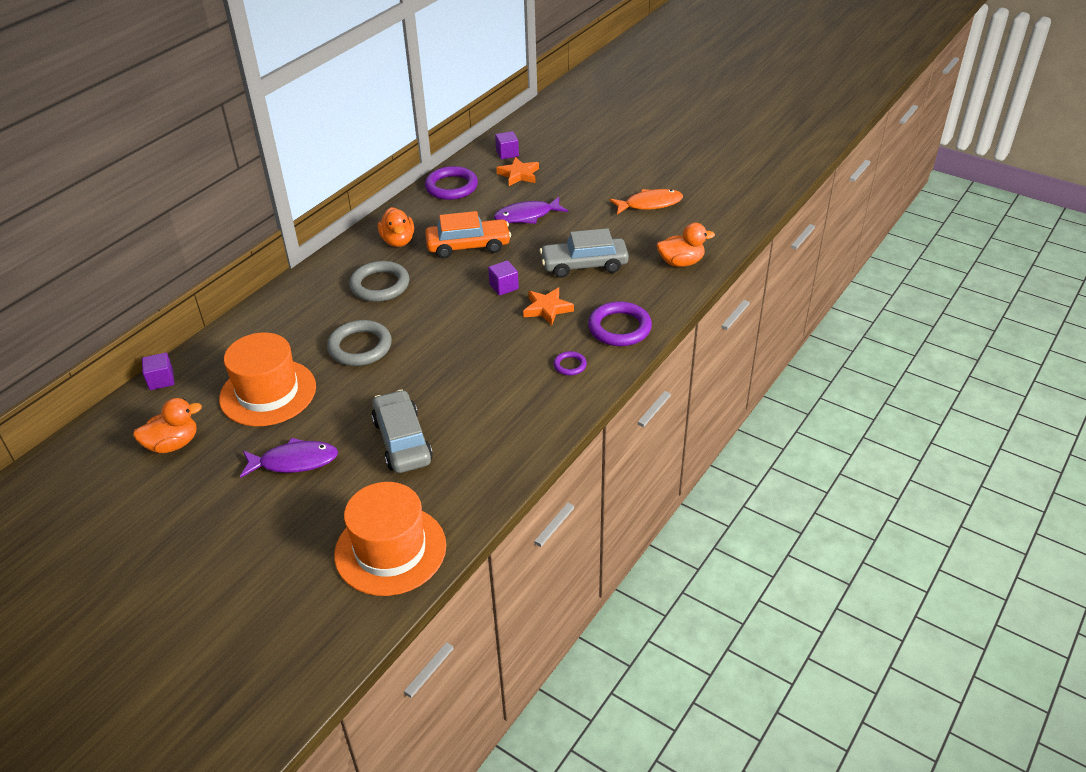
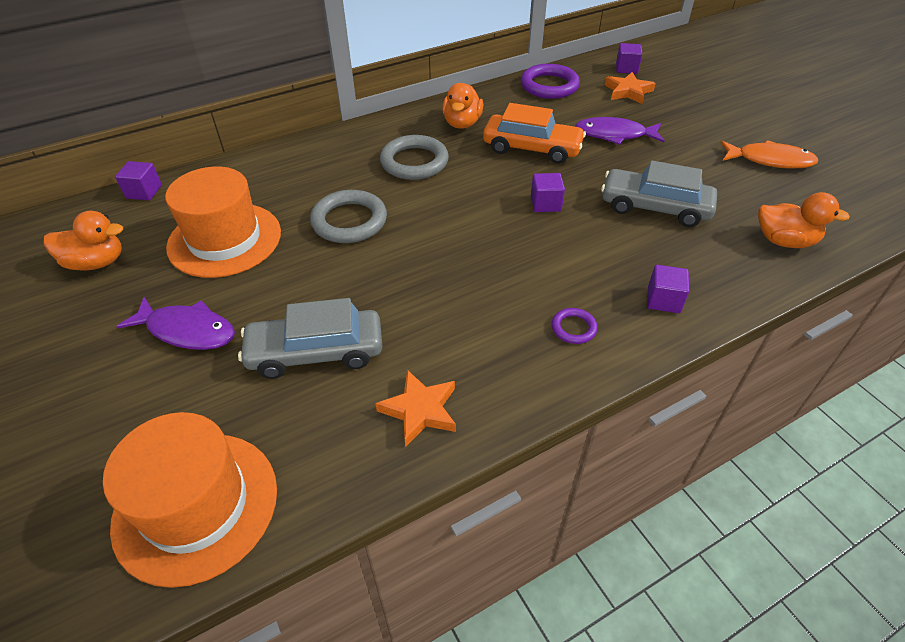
camera: 25 degrees right, 5 degrees up
(402, 441) = (316, 352): grey car -> grey car turned 105 degrees counterclockwise
(547, 309) = (582, 246): orange star -> orange star (420, 410)
(619, 328) = (663, 300): purple ring -> purple cube

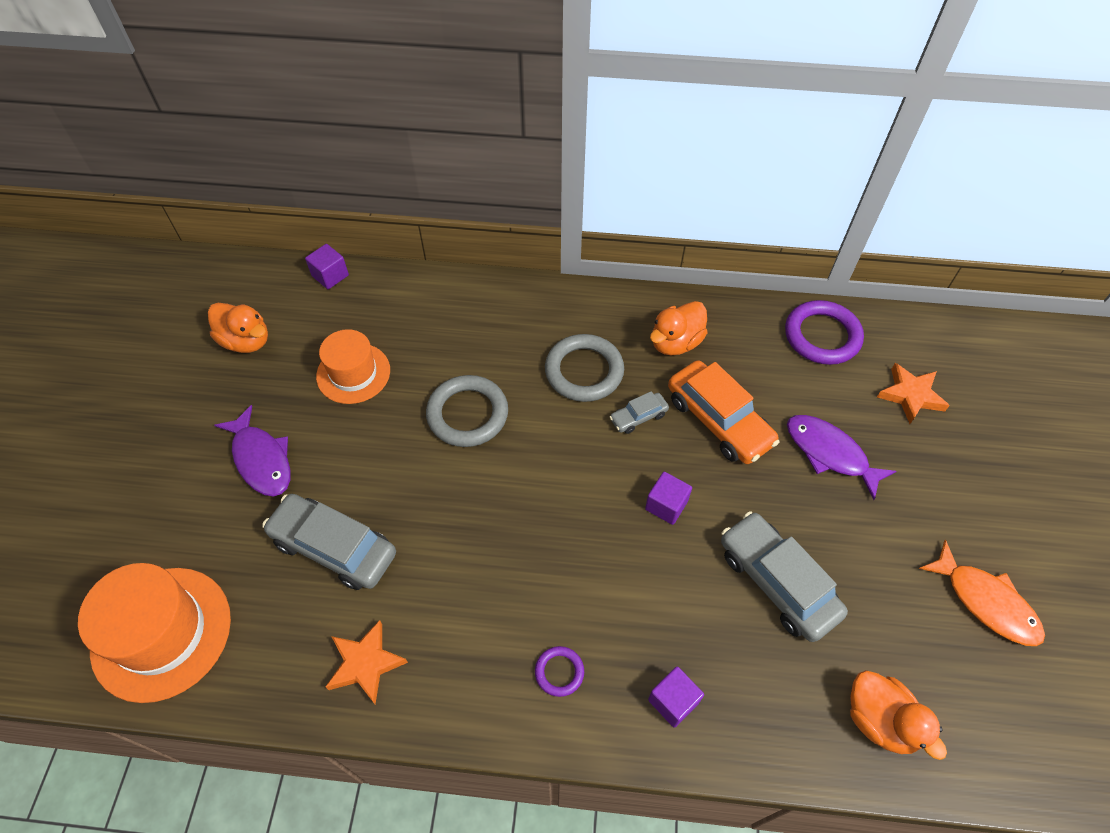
camera: 35 degrees right, 10 degrees up
(224, 239) = (353, 373): orange hat -> orange hat, size x0.65
(478, 169) = (638, 417): none -> grey car
(626, 69) = (945, 357): purple cube -> none

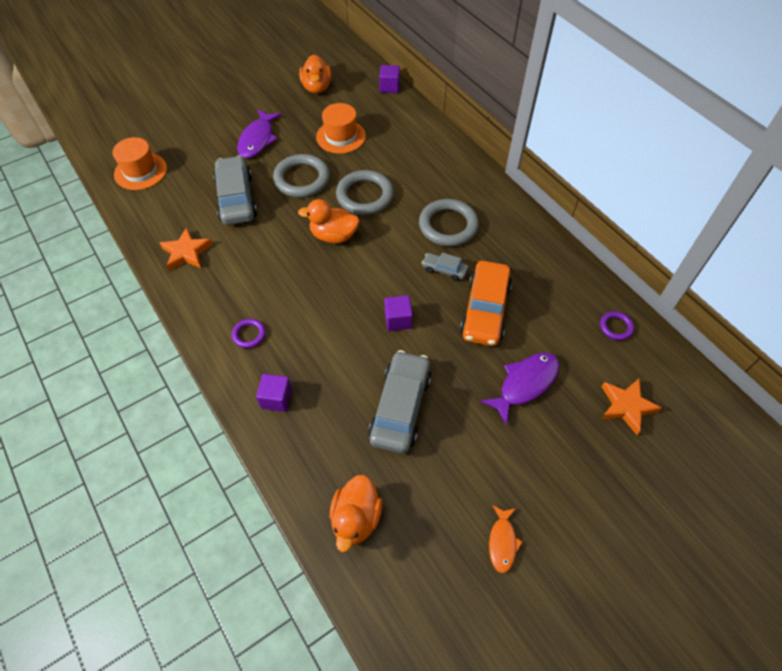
camera: 50 degrees right, 0 degrees up
(161, 633) = (140, 171): orange hat -> orange hat, size x0.65
(377, 457) = (302, 179): none -> grey ring
(675, 342) = (518, 254): orange duck -> orange duck (333, 236)
(822, 336) = (615, 327): purple ring -> purple ring, size x0.50
(830, 453) = (525, 384): purple fish -> purple fish turned 45 degrees clockwise
(986, 602) = (502, 542): orange fish -> orange fish, size x0.61

